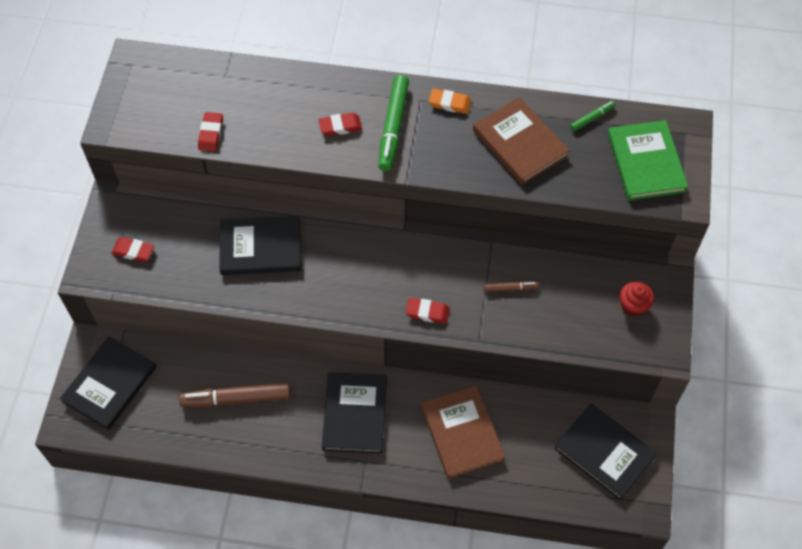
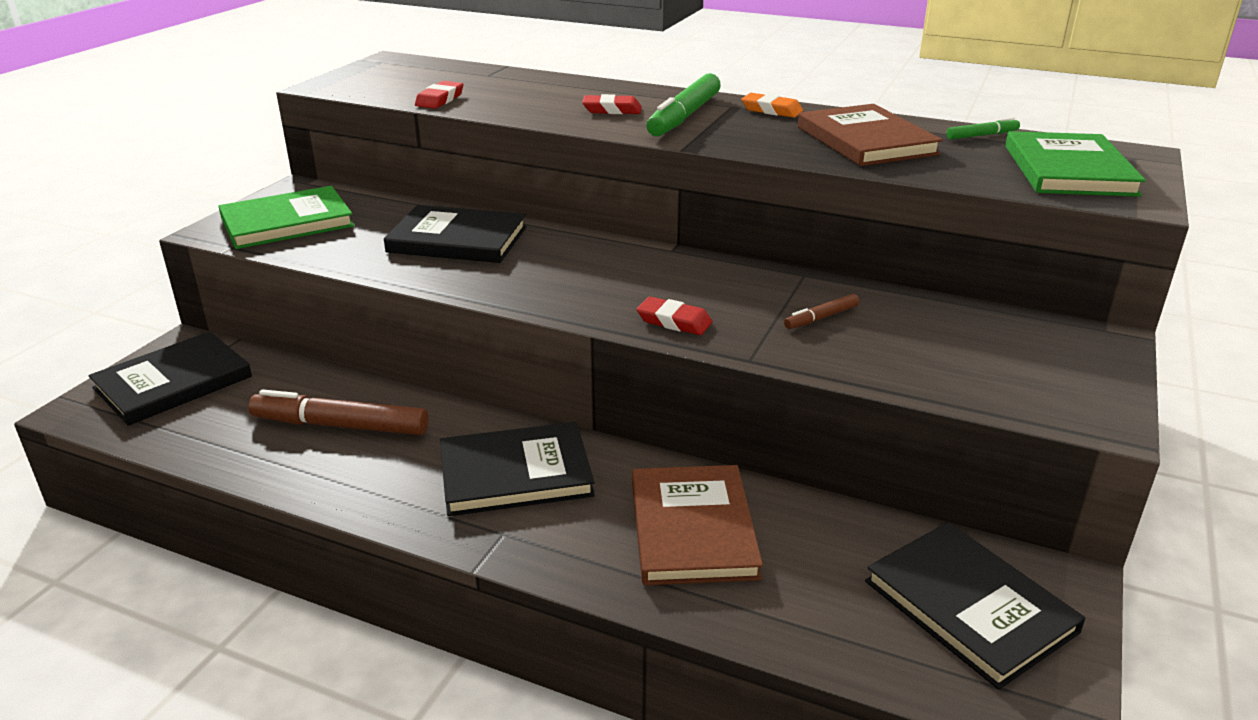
camera: 15 degrees right, 30 degrees down
(133, 251) = (287, 222): red eraser -> green book
(354, 414) = (515, 473): black book -> black book turned 60 degrees clockwise
(510, 288) = (821, 318): brown marker -> brown marker turned 135 degrees clockwise
(633, 306) = (1040, 362): red cupcake -> none

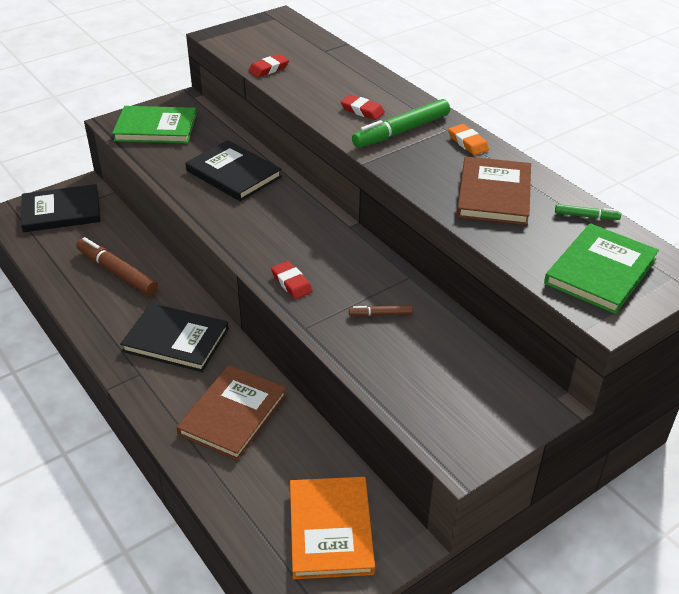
camera: 30 degrees right, 10 degrees up
(969, 606) = (330, 529): black book -> orange book

